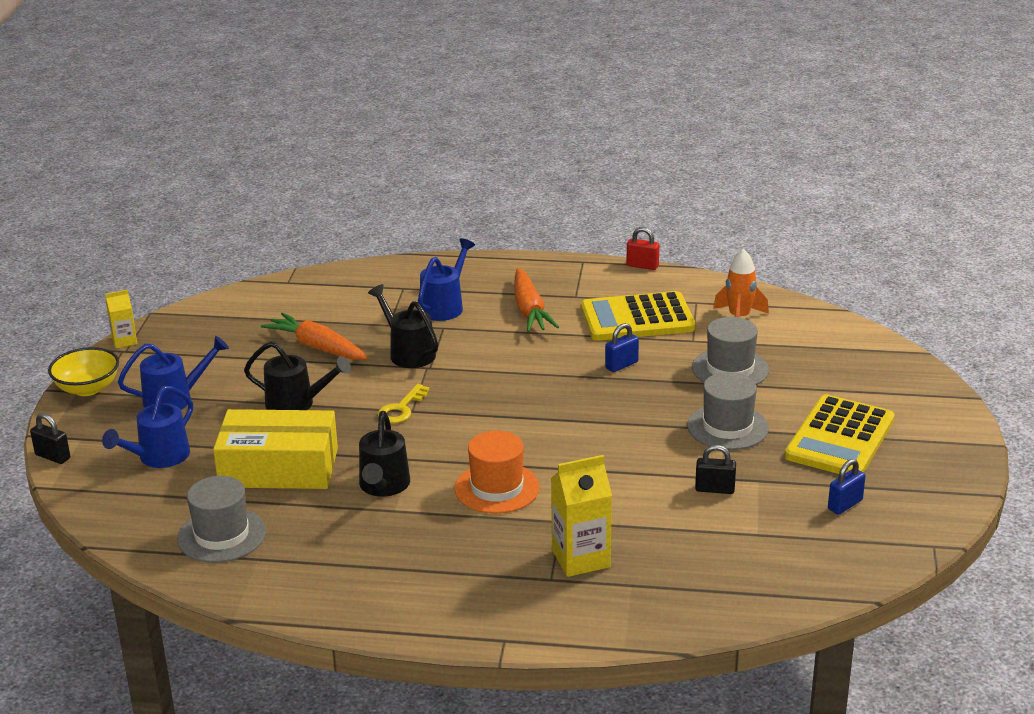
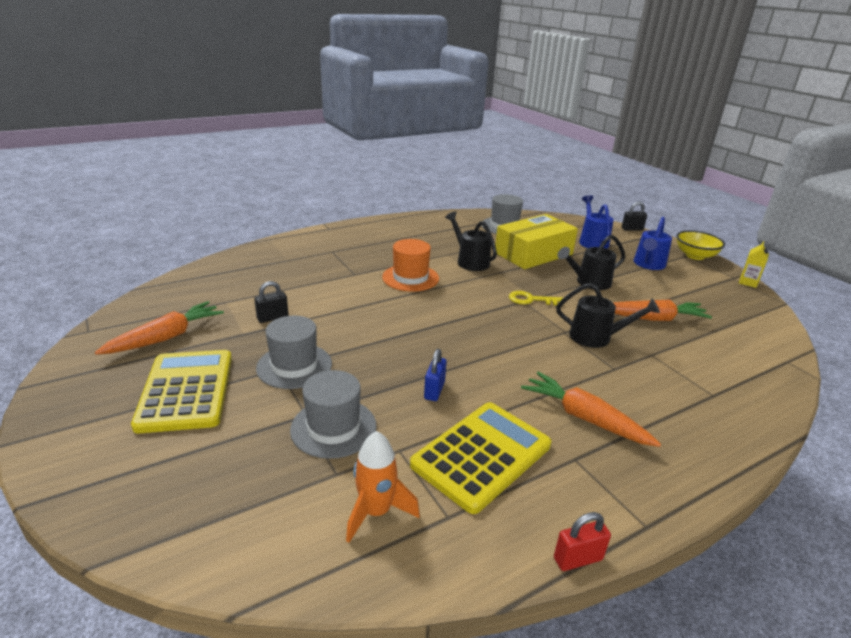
camera: 140 degrees right, 0 degrees up
(401, 409) = (531, 300): yellow key -> yellow key turned 75 degrees counterclockwise
(445, 306) = (651, 390): blue watering can -> none
(581, 558) = (325, 262): yellow carton -> none
(845, 505) = (166, 337): blue padlock -> orange carrot

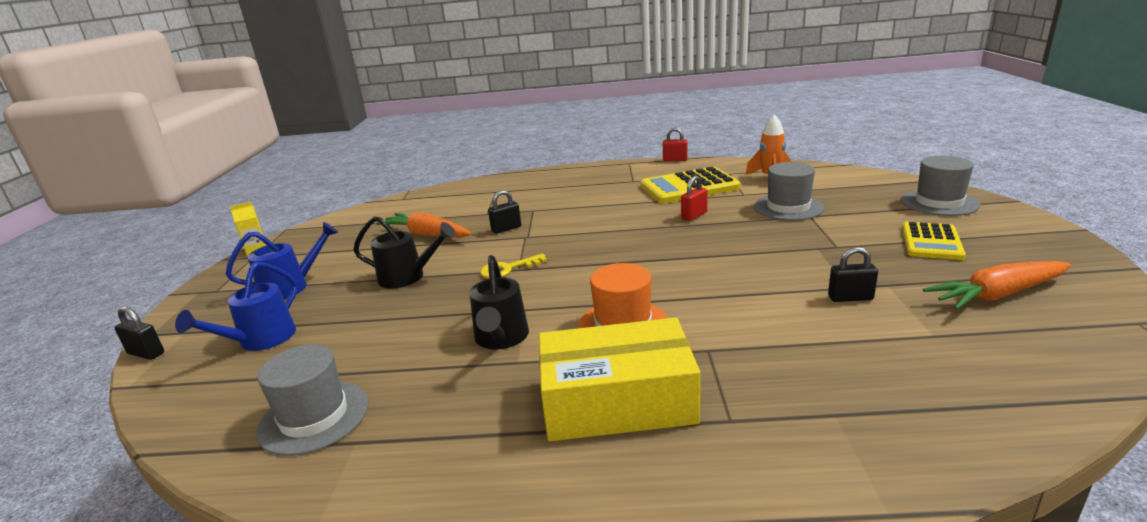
camera: 145 degrees left, 5 degrees down
(186, 391) = (931, 242): yellow calculator -> yellow calculator, size x0.64
(294, 366) = (820, 246): grey hat -> grey hat (939, 202)
(434, 390) = (694, 216): blue padlock -> red padlock
(531, 300) = (508, 269): yellow key -> yellow key turned 120 degrees clockwise
(533, 253) = (388, 334): yellow box -> yellow box (617, 401)
(584, 418) = (600, 192): orange carrot -> none
(597, 337) = (506, 229): black watering can -> black padlock
(695, 256) = (209, 288): yellow bowl -> none

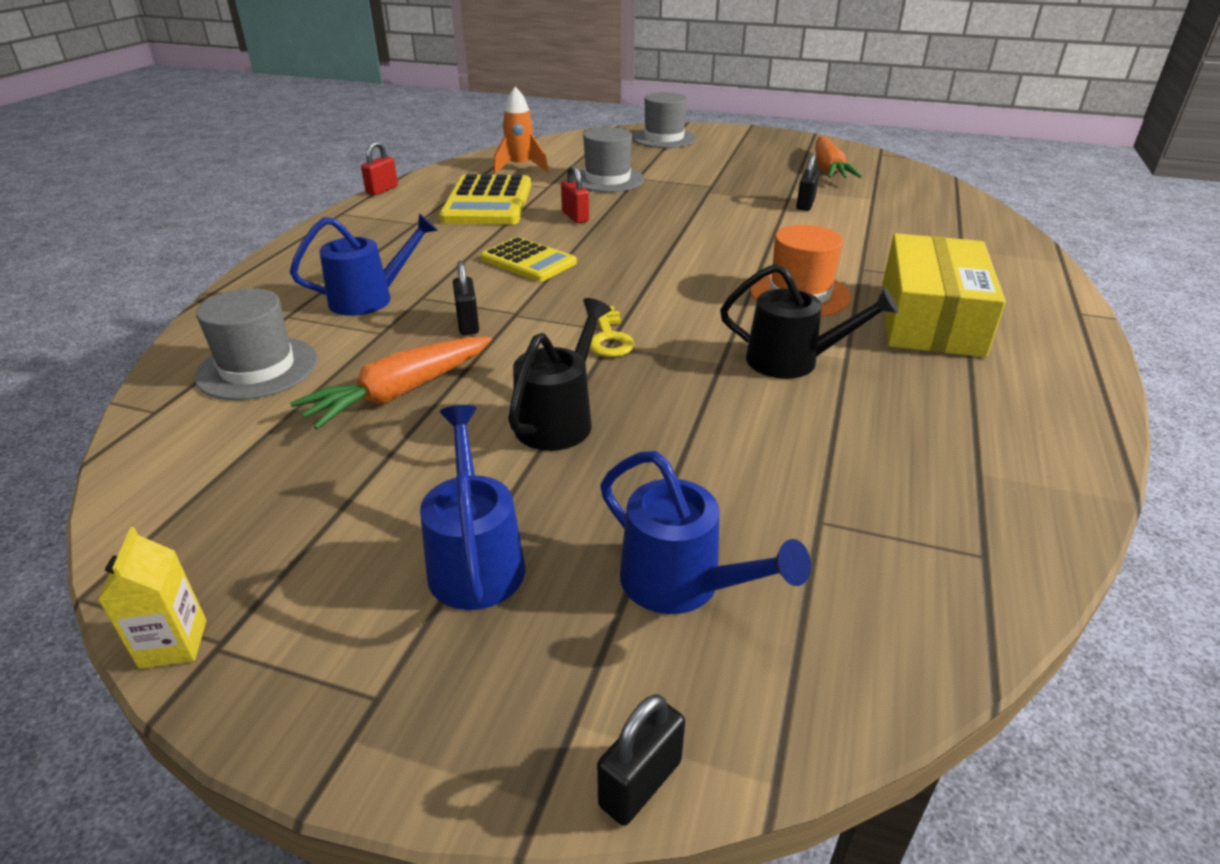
camera: 75 degrees left, 10 degrees up
(314, 417) = (925, 508): grey hat -> grey hat (257, 368)
(523, 201) = (371, 298): none -> blue watering can
(931, 242) = (733, 160): yellow calculator -> yellow calculator (528, 261)

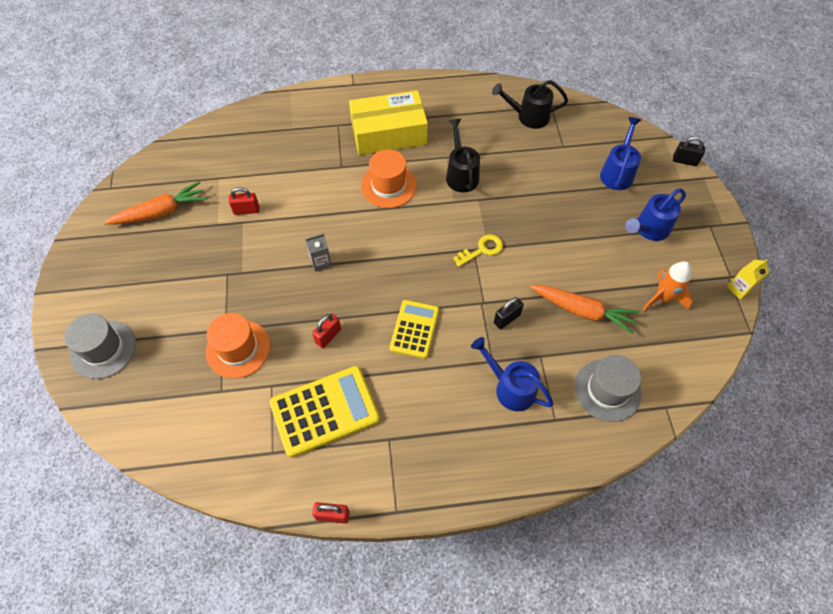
camera: 115 degrees left, 25 degrees up
(520, 167) = (230, 431): orange rocket -> orange rocket (663, 298)
(559, 419) = (559, 240): black watering can -> black watering can (528, 116)
(607, 179) = (238, 349): grey hat -> orange hat
(687, 229) = (321, 262): none -> grey carton
(805, 205) = (246, 210): black padlock -> red padlock

